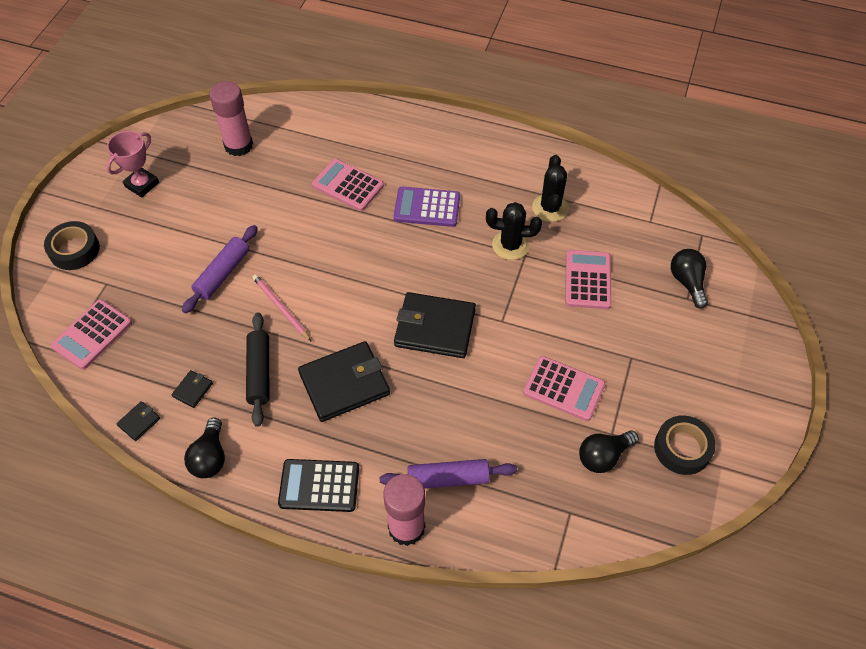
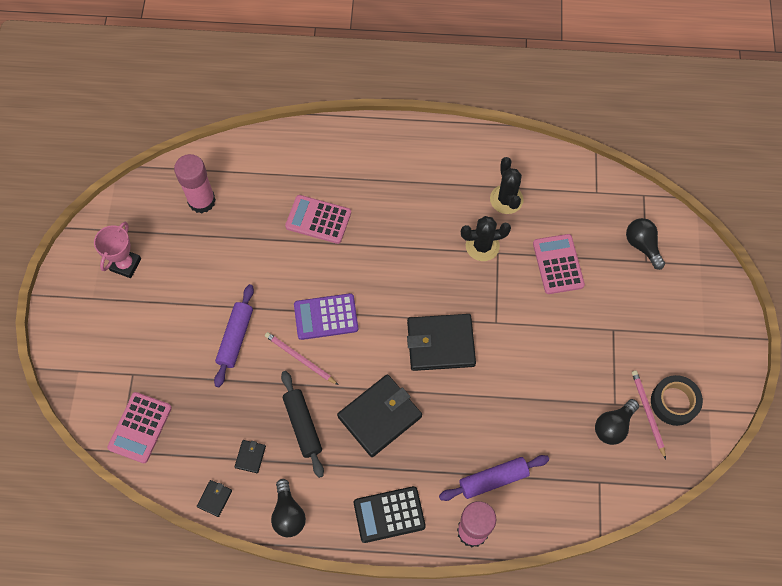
camera: 15 degrees left, 10 degrees up
(74, 250) = (89, 348): black tape -> none
(427, 207) = (397, 225): purple calculator -> purple calculator (326, 317)
(563, 389) = (565, 373): pink calculator -> none
(648, 452) = (647, 413): none -> pink pencil

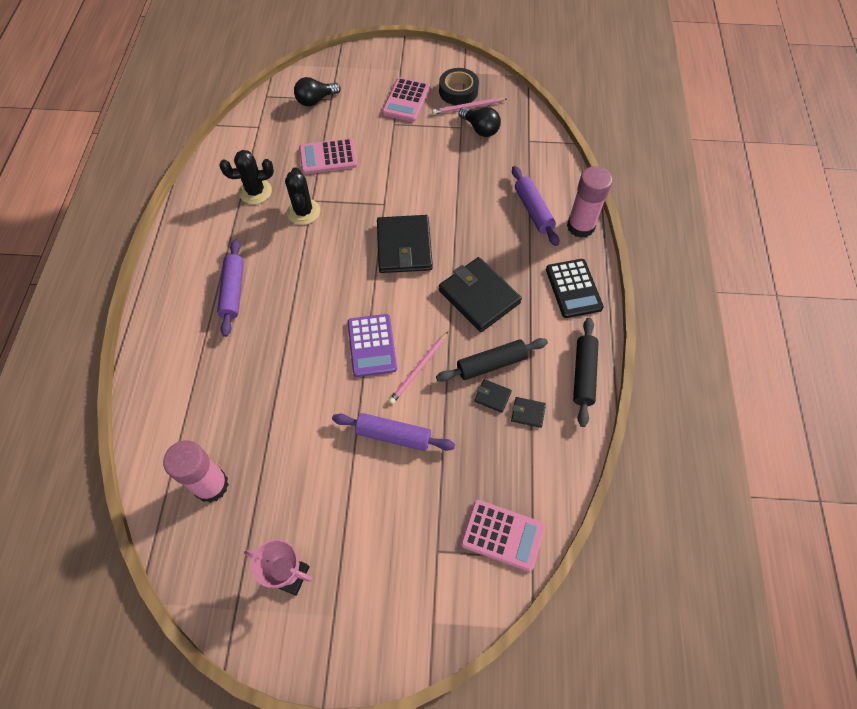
camera: 90 degrees left, 5 degrees down
(214, 498) = (575, 446): black wallet -> black wallet (492, 396)
(288, 514) = (583, 374): black light bulb -> black rolling pin
(318, 219) = (255, 355): pink calculator -> pink calculator (406, 100)
(386, 194) = (233, 291): none -> purple rolling pin

